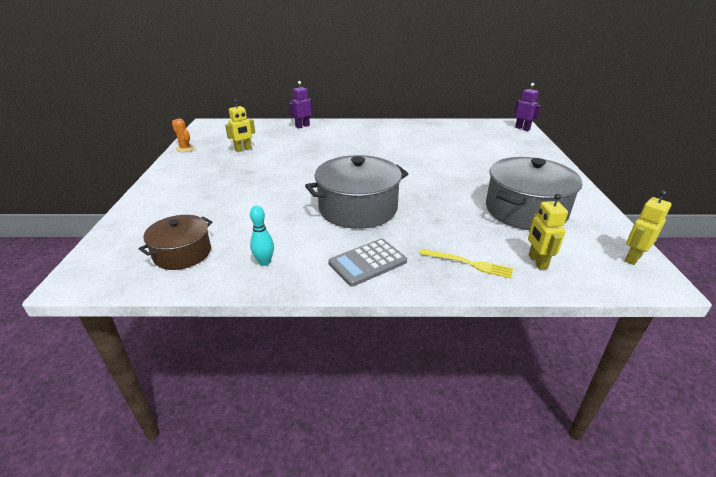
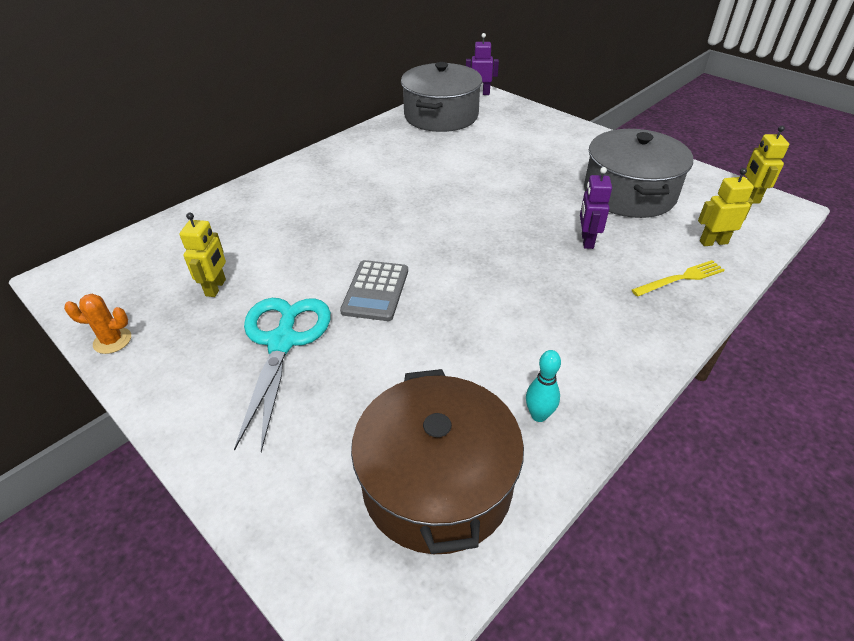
camera: 45 degrees left, 10 degrees up
(182, 253) = (437, 483): brown pot -> brown pot, size x1.65
(229, 177) = (282, 342): none -> turquoise scissors
(302, 126) = (232, 205): purple robot -> purple robot (587, 241)
(358, 208) = (505, 283): grey pot -> grey pot (441, 116)
(367, 262) = (618, 338): grey calculator -> grey calculator (375, 291)
(537, 262) = (713, 242): yellow robot -> yellow robot turned 135 degrees clockwise

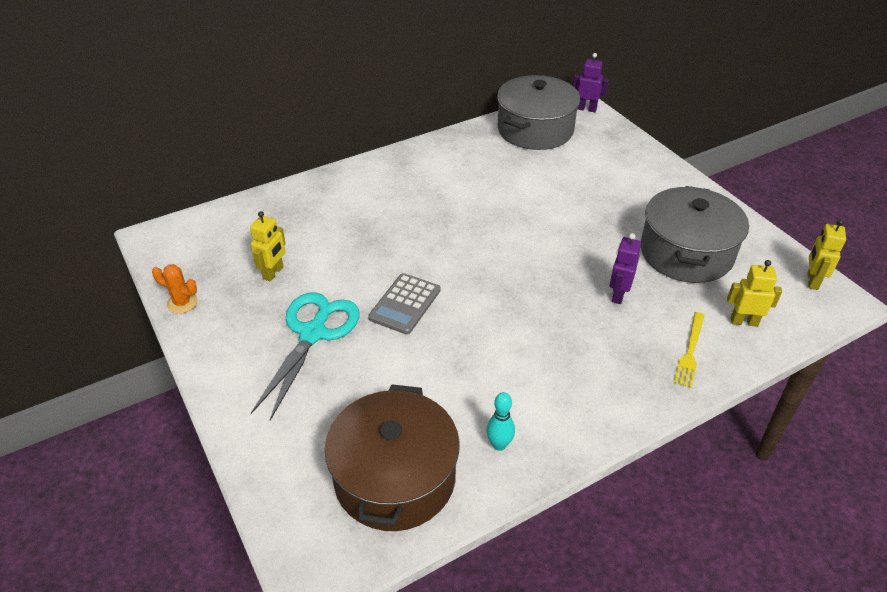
camera: 15 degrees right, 0 degrees up
(680, 278) = (690, 351): yellow fork -> yellow fork turned 120 degrees clockwise

